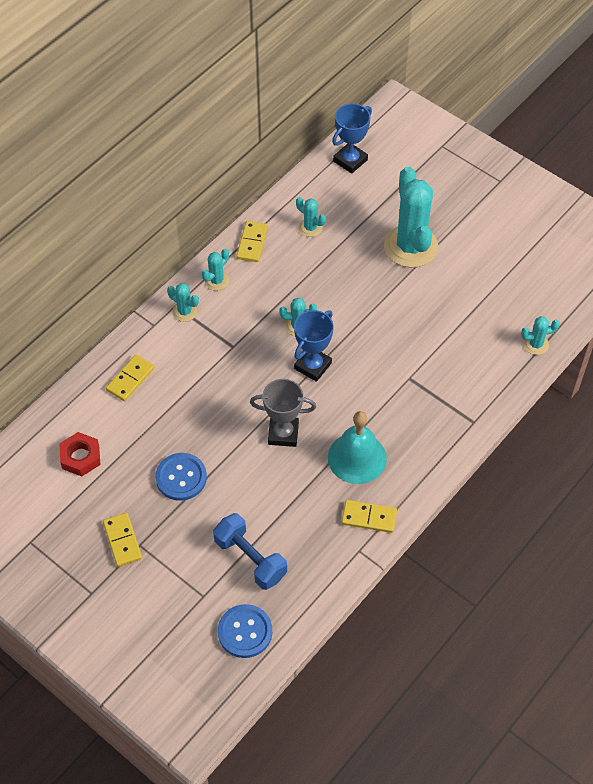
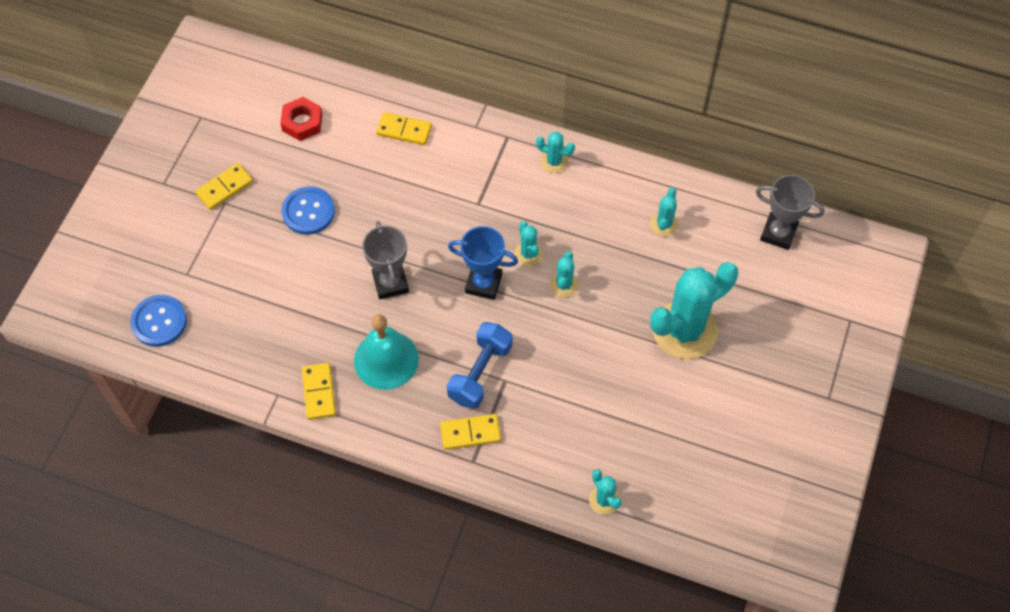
camera: 70 degrees right, 5 degrees up
(185, 311) = (503, 147): turquoise cactus -> turquoise cactus (564, 284)
(250, 559) = (238, 300): blue dumbbell -> blue dumbbell (480, 373)
(252, 243) = (617, 177): yellow domino -> yellow domino (470, 433)
(350, 160) = (778, 233): blue trophy -> grey trophy

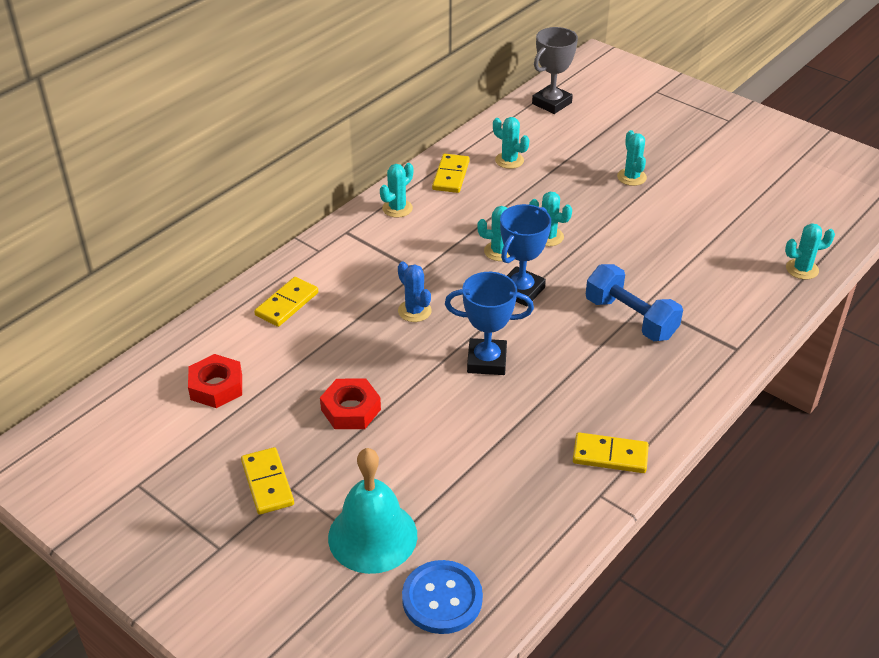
camera: 70 degrees left, 20 degrees down
(308, 211) = (351, 409): blue button -> red nut
(386, 359) = (587, 387): turquoise bell -> turquoise bell (372, 536)
(390, 283) = (486, 361): grey trophy -> blue trophy
(429, 216) = (414, 311): none -> blue cactus
(470, 433) = (701, 342): yellow domino -> yellow domino (450, 175)
(684, 330) = (631, 177): turquoise cactus -> turquoise cactus, size x0.45

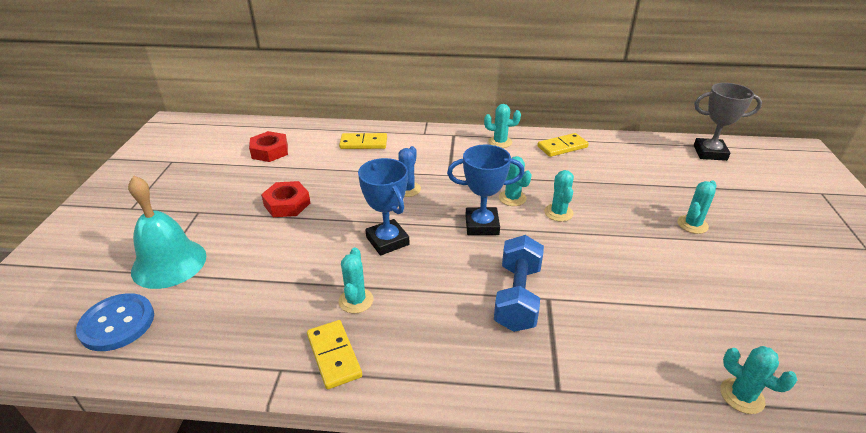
camera: 55 degrees right, 5 degrees down
(267, 483) = (197, 201): yellow domino -> none
(509, 160) = (615, 162): turquoise cactus -> turquoise cactus (356, 300)

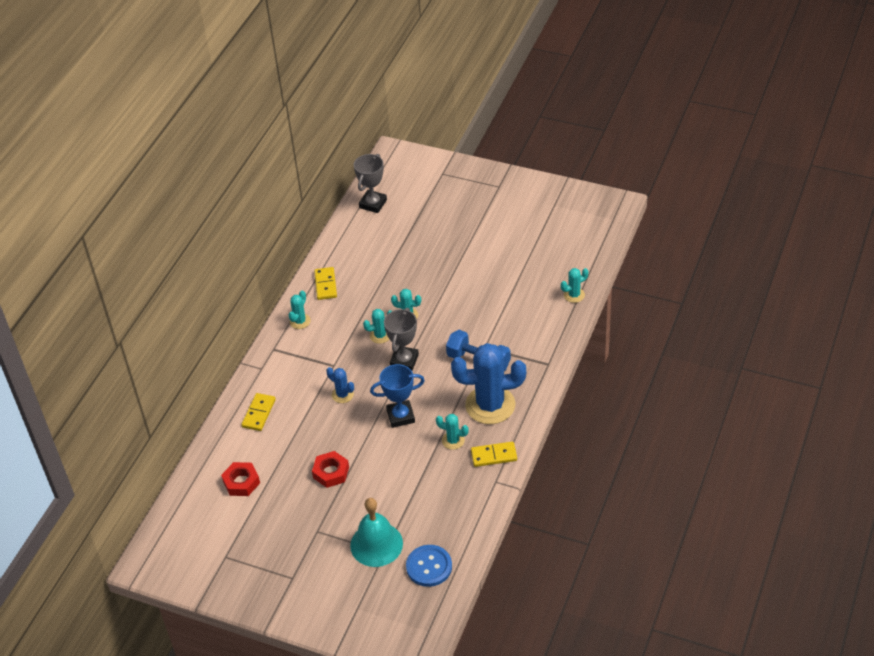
camera: 70 degrees left, 10 degrees up
(436, 329) = (490, 405): none -> blue cactus
(482, 225) = (404, 361): blue trophy -> grey trophy
(692, 224) = (447, 253): turquoise cactus -> none

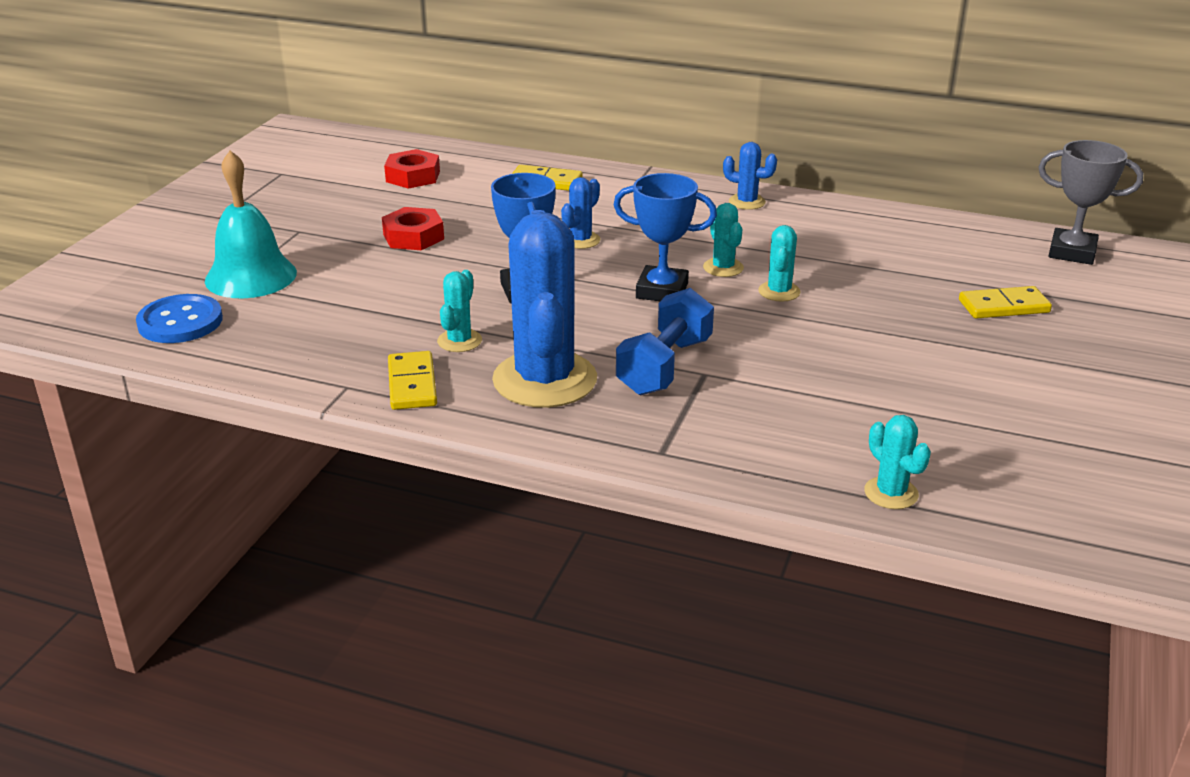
camera: 85 degrees right, 15 degrees down
(300, 321) = (747, 202): turquoise cactus -> blue cactus
(325, 285) = (838, 218): yellow domino -> yellow domino (1003, 306)
(404, 361) = (662, 291): grey trophy -> blue trophy

